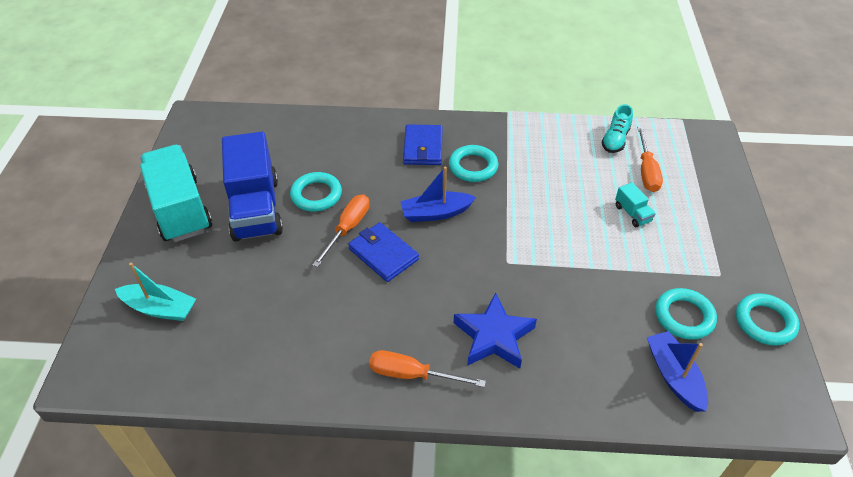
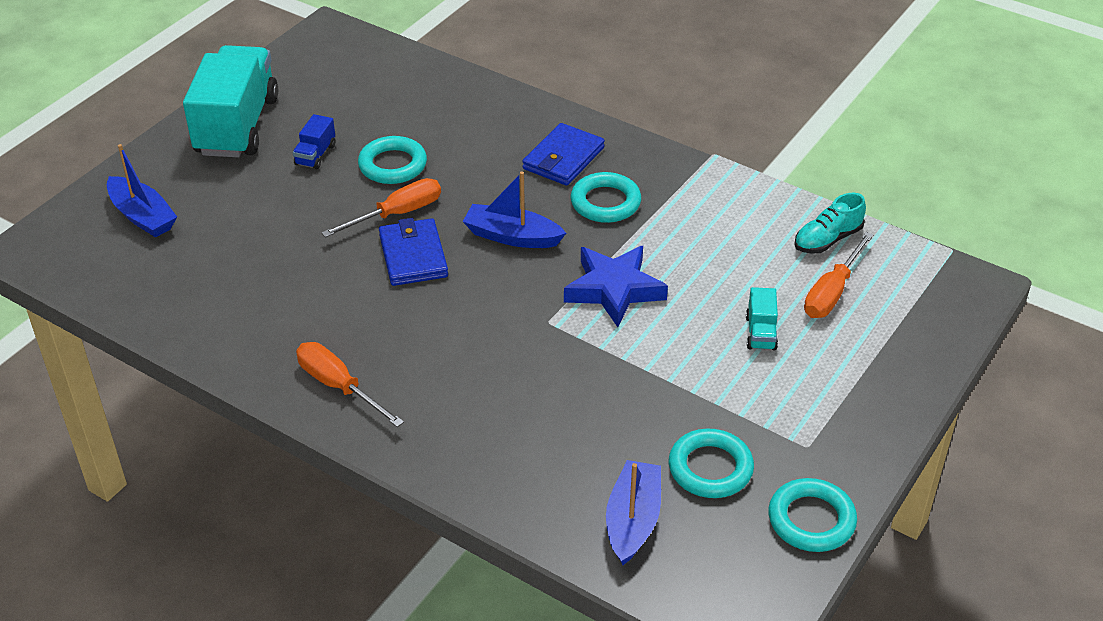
camera: 30 degrees right, 5 degrees down
(160, 308) = (142, 216): turquoise boat -> blue boat
(256, 209) = (315, 155): blue truck -> blue truck, size x0.41
(494, 336) = (461, 389): blue star -> blue star (614, 289)

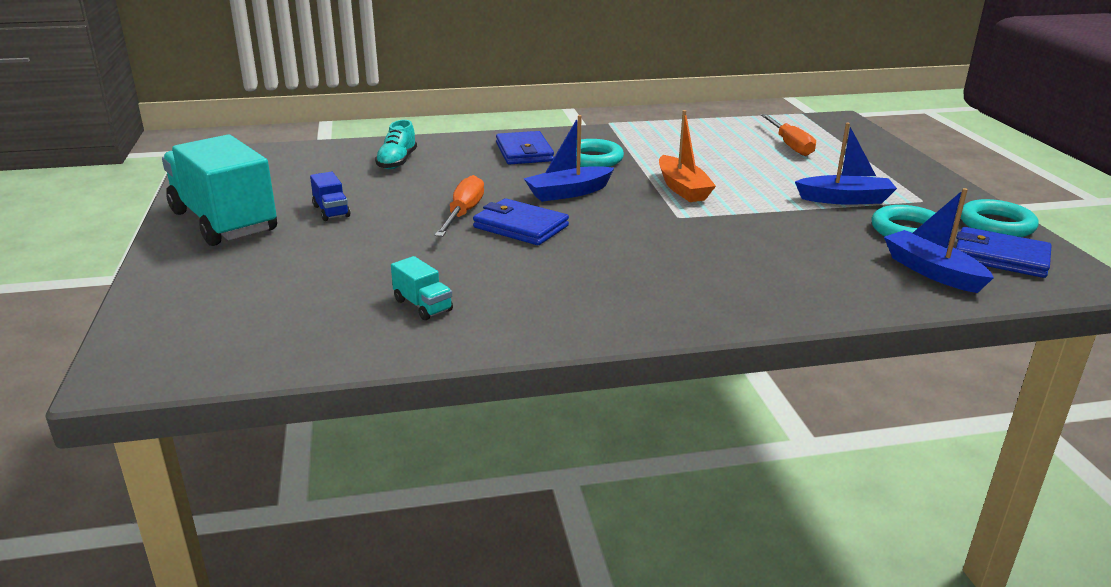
camera: 45 degrees left, 15 degrees down
(142, 216) = (226, 300): blue boat -> blue boat (844, 199)
(339, 386) = (616, 310): orange screwdriver -> none
(392, 165) = (408, 194): turquoise ring -> none
(614, 289) = (682, 188): blue star -> orange boat
(727, 551) = (1000, 257): none -> blue wallet
(761, 333) = (796, 172): turquoise truck -> turquoise truck (423, 305)
(827, 239) = (741, 130): turquoise shoe -> turquoise shoe (397, 162)

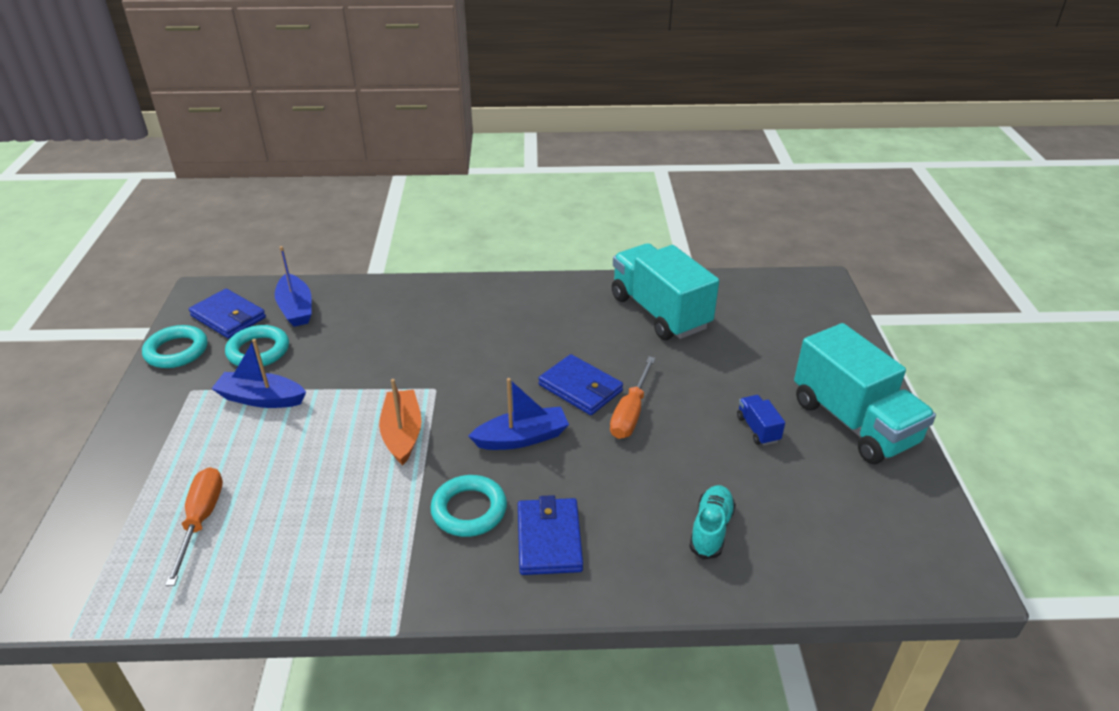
camera: 170 degrees left, 10 degrees up
(423, 305) = (659, 312): turquoise truck -> turquoise truck, size x2.46

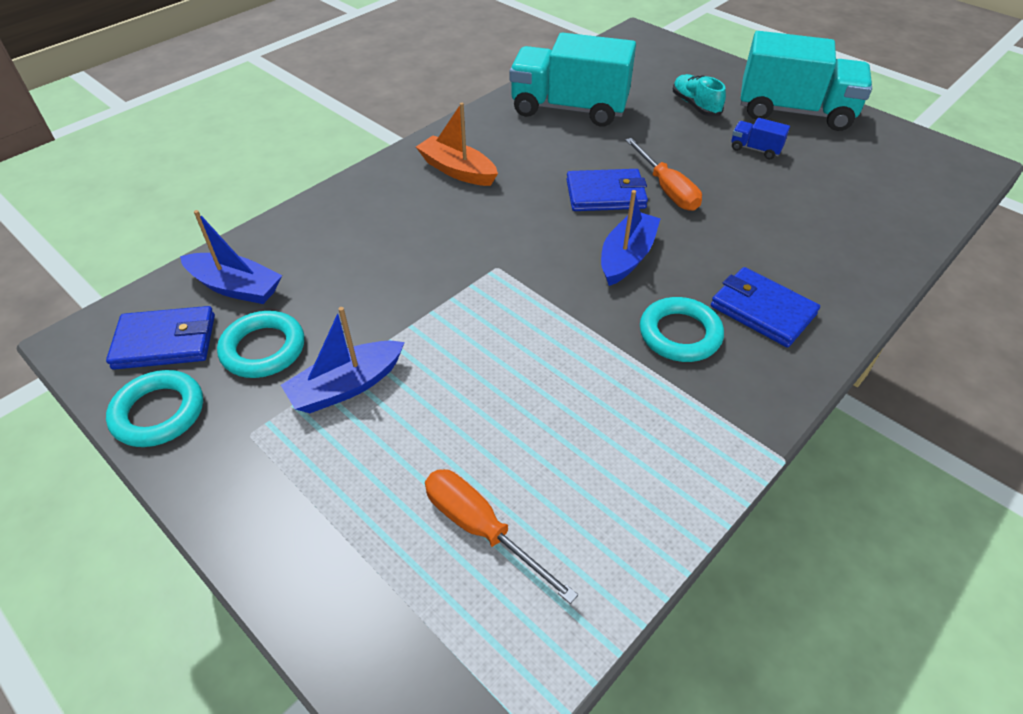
camera: 45 degrees left, 10 degrees up
(402, 434) = (532, 319): orange boat -> orange boat (457, 171)
(711, 529) = (833, 229): turquoise shoe -> turquoise shoe (695, 105)

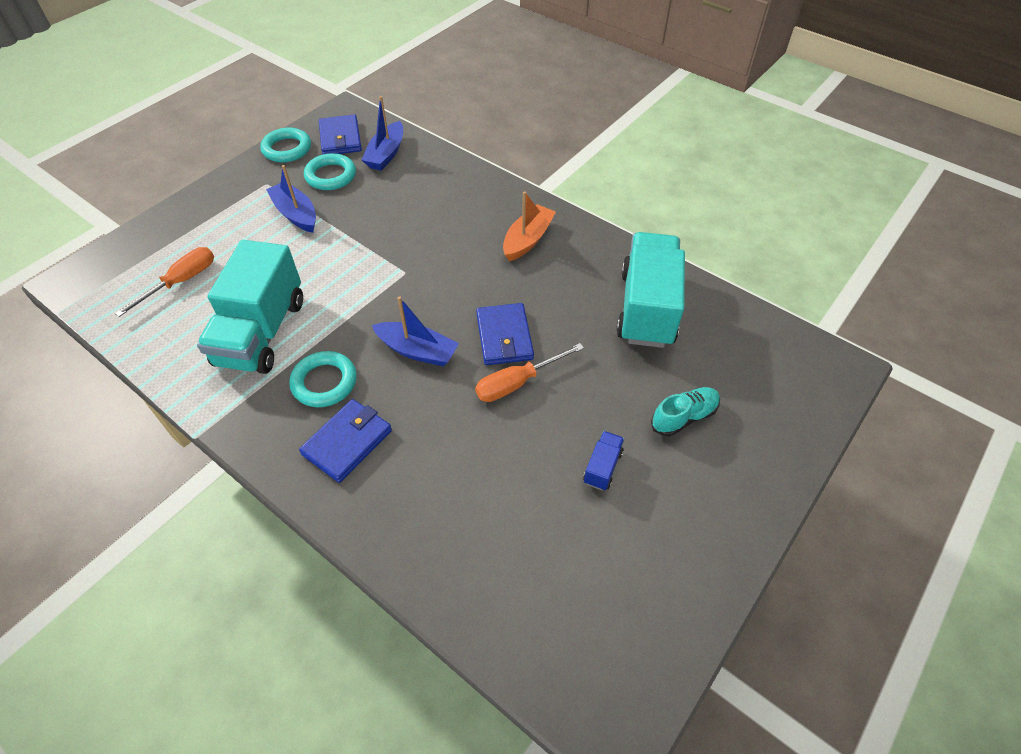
camera: 85 degrees right, 5 degrees up
(794, 112) = (697, 521): turquoise truck -> turquoise truck (262, 332)

